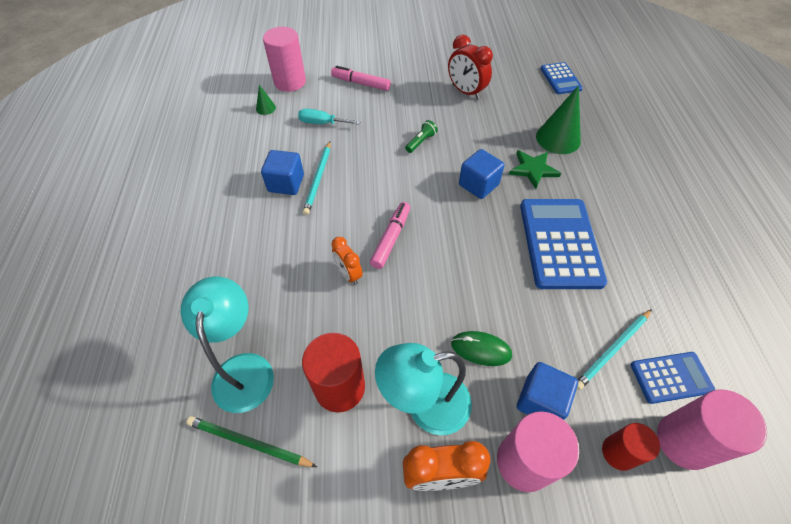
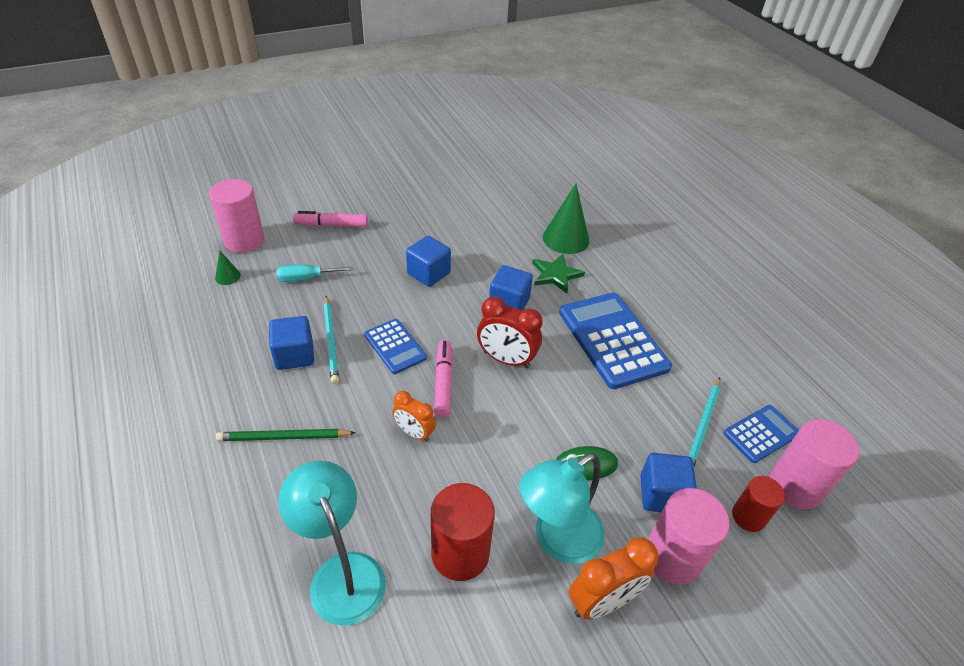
camera: 25 degrees left, 10 degrees down
(249, 443) = (386, 649): green pencil -> green pencil (283, 437)
(421, 142) = (428, 273): green flashlight -> blue cube
(466, 92) = (452, 211): red clock -> red clock (506, 359)
(560, 79) = (542, 179): blue calculator -> blue calculator (395, 346)

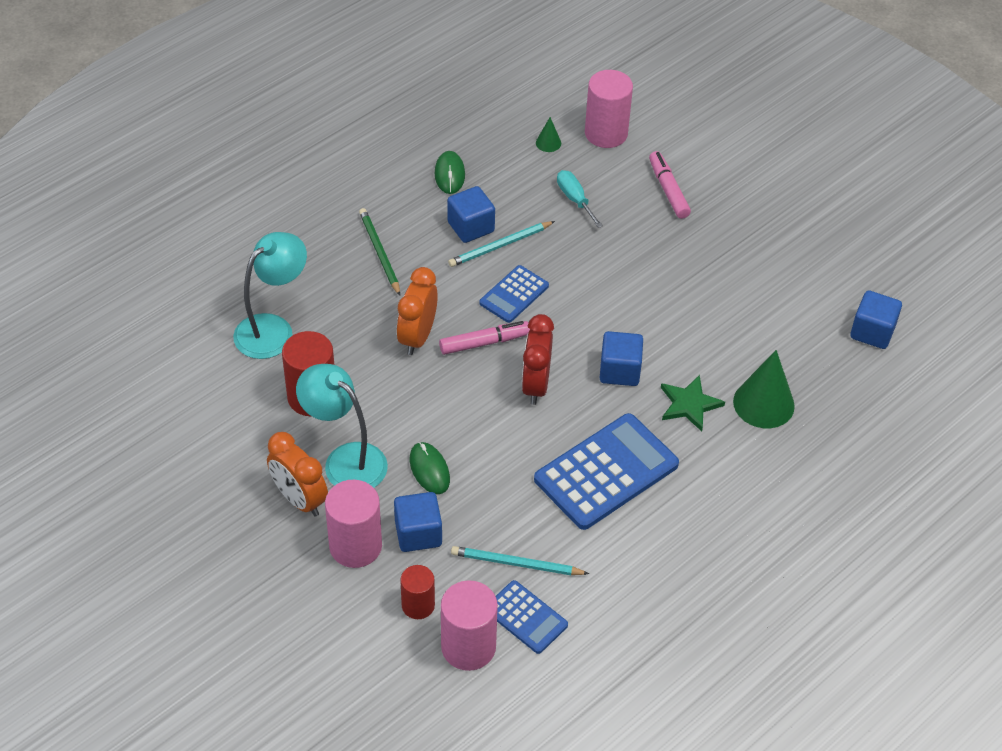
camera: 75 degrees right, 5 degrees up
(215, 353) = (449, 174): none -> green mouse
(414, 433) = (417, 337): orange clock -> orange clock, size x1.55
(428, 273) = (632, 292): blue cube -> blue cube (872, 332)

